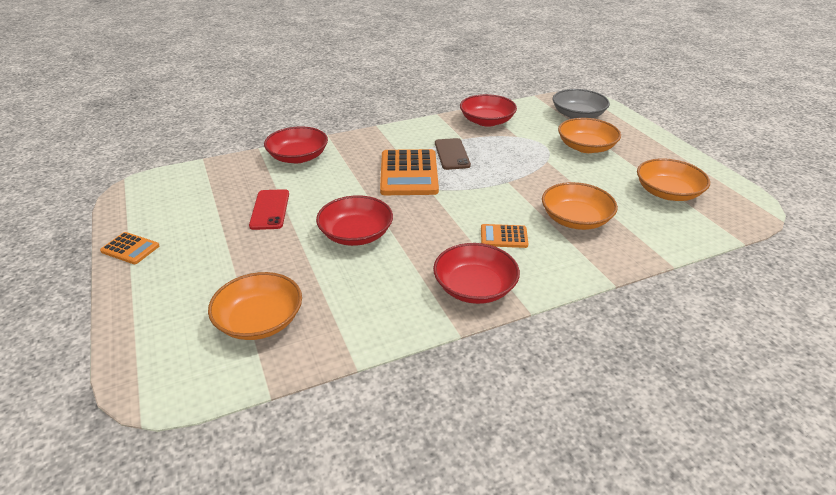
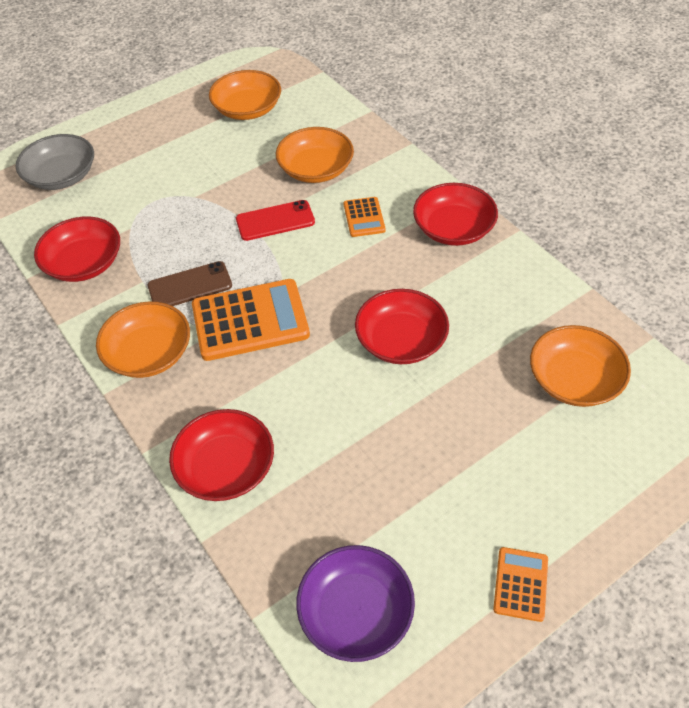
camera: 100 degrees left, 15 degrees up
(174, 187) = (356, 612): none -> purple bowl
(270, 209) = (378, 449): red phone -> red phone (275, 221)
(586, 147) = (154, 166): orange bowl -> orange bowl (149, 353)

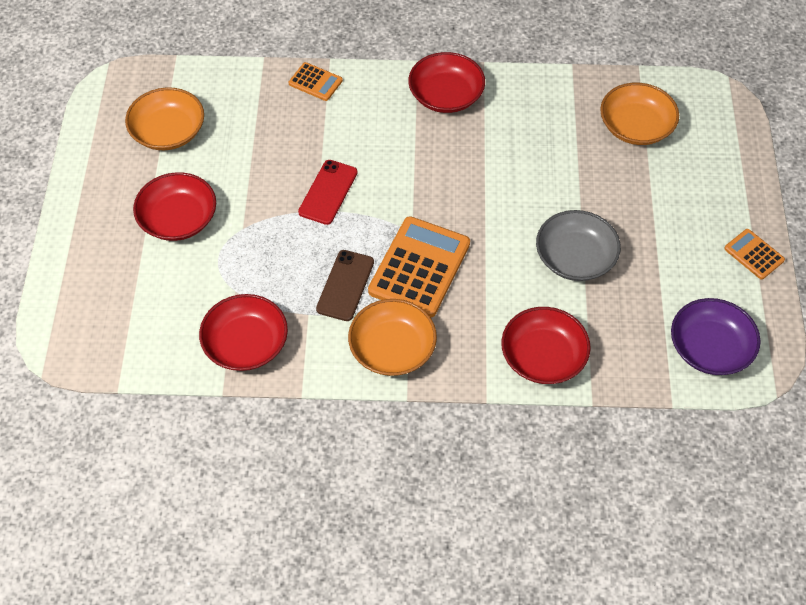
camera: 55 degrees left, 5 degrees up
(62, 176) = (110, 308): grey bowl -> grey bowl (575, 257)
(316, 169) = (295, 133): orange bowl -> none
(364, 217) = (381, 137): orange calculator -> orange calculator (315, 82)
(401, 340) = (521, 192): red bowl -> red bowl (178, 219)

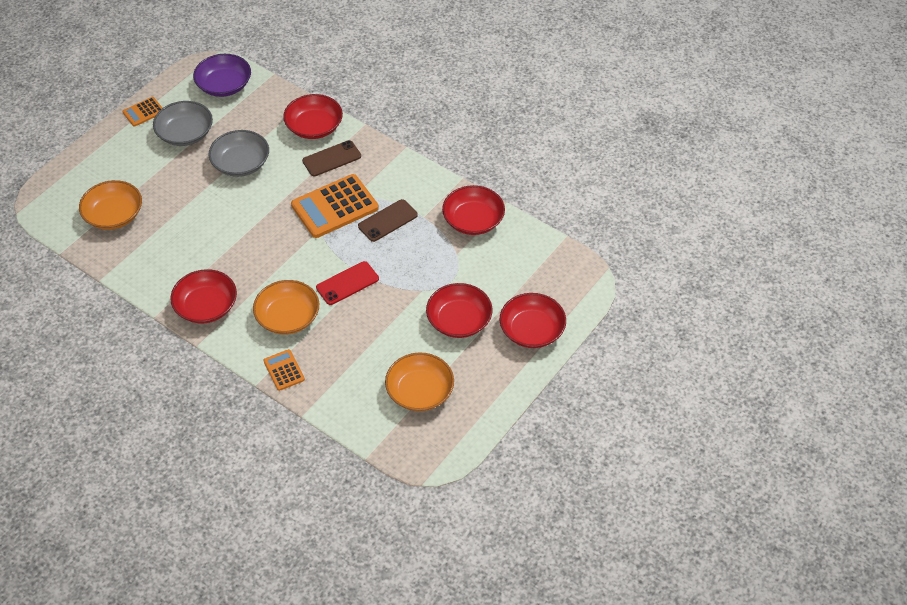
camera: 145 degrees left, 5 degrees down
(91, 251) = (532, 330): none -> red bowl
(392, 348) = (391, 173): orange bowl -> orange bowl (288, 317)
(480, 326) = (332, 158): none -> brown phone
(676, 256) = (185, 133): none -> grey bowl
(754, 254) = (143, 112): orange calculator -> orange calculator turned 60 degrees clockwise

